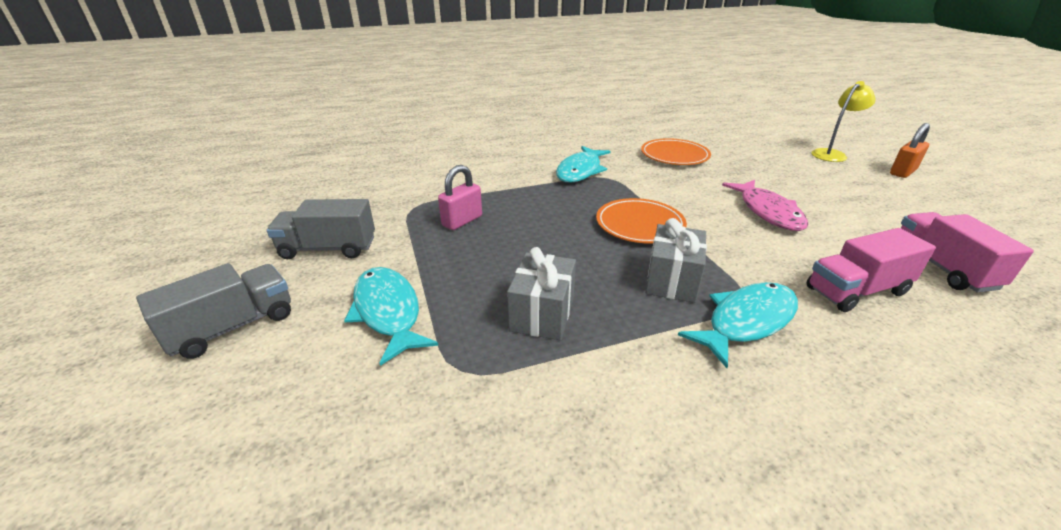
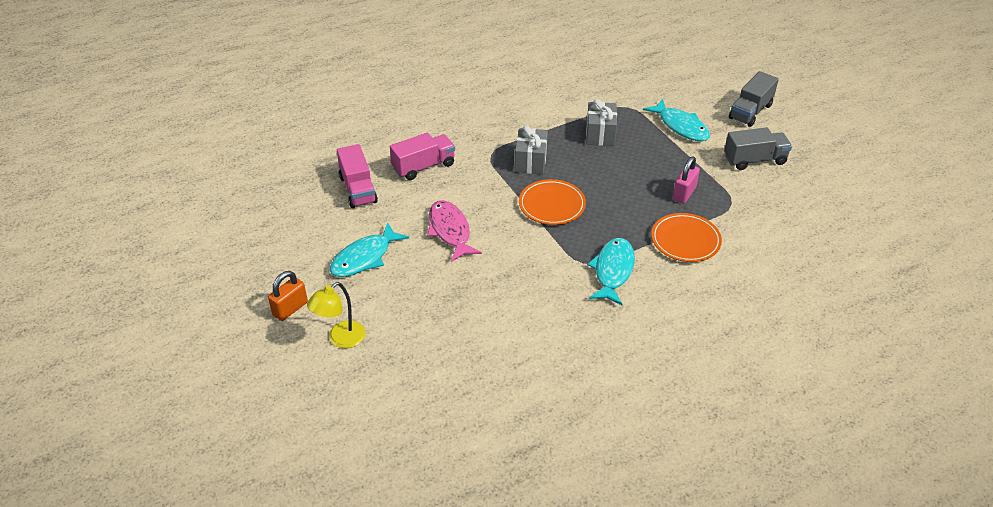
camera: 170 degrees right, 10 degrees up
(674, 155) = (518, 313): orange plate -> orange plate (685, 240)
(746, 321) = (493, 142): turquoise fish -> turquoise fish (365, 258)

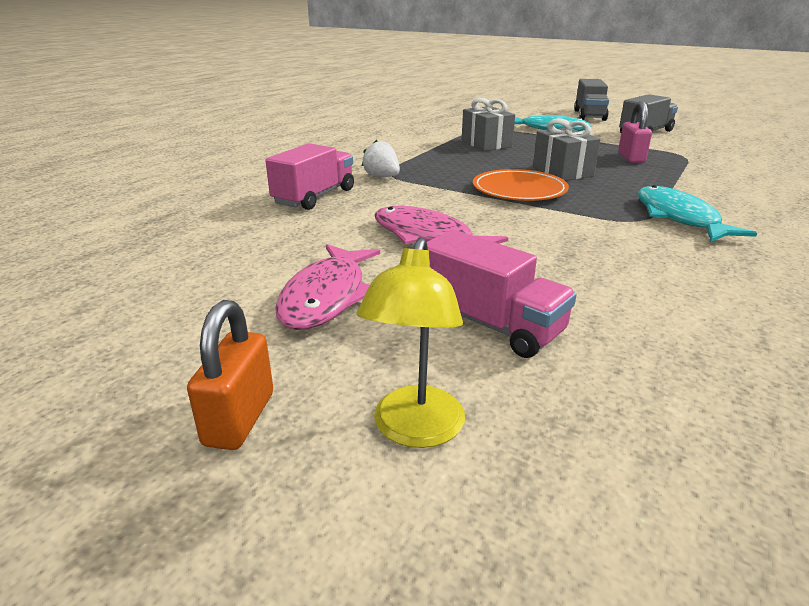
camera: 30 degrees left, 15 degrees down
(358, 189) = (236, 233): pink truck -> pink truck (490, 324)
(365, 258) = (327, 297): turquoise fish -> pink fish
(483, 156) = (382, 177): none -> white strawberry
(530, 161) = (443, 170): grey gift -> grey gift (562, 172)
(685, 240) = (696, 182): orange plate -> none

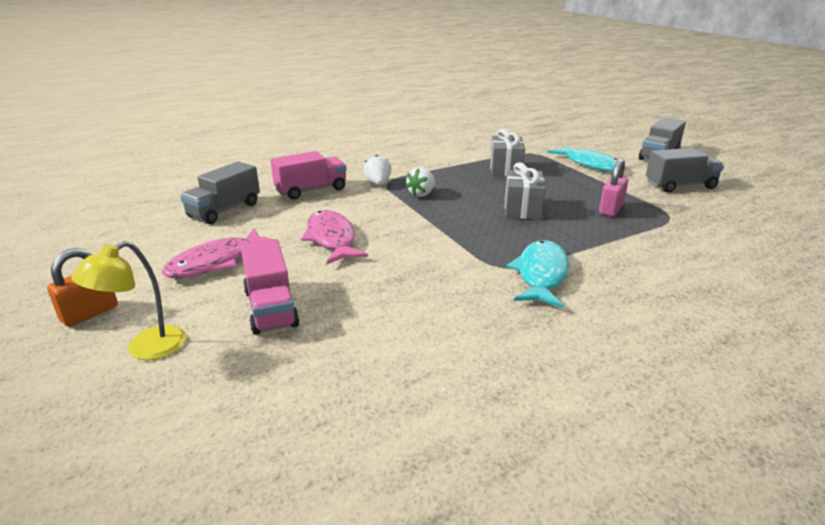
camera: 30 degrees right, 0 degrees up
(234, 239) = (224, 210): none -> grey truck
(446, 177) = (421, 194): none -> white strawberry
(519, 190) = (456, 218): orange plate -> none

